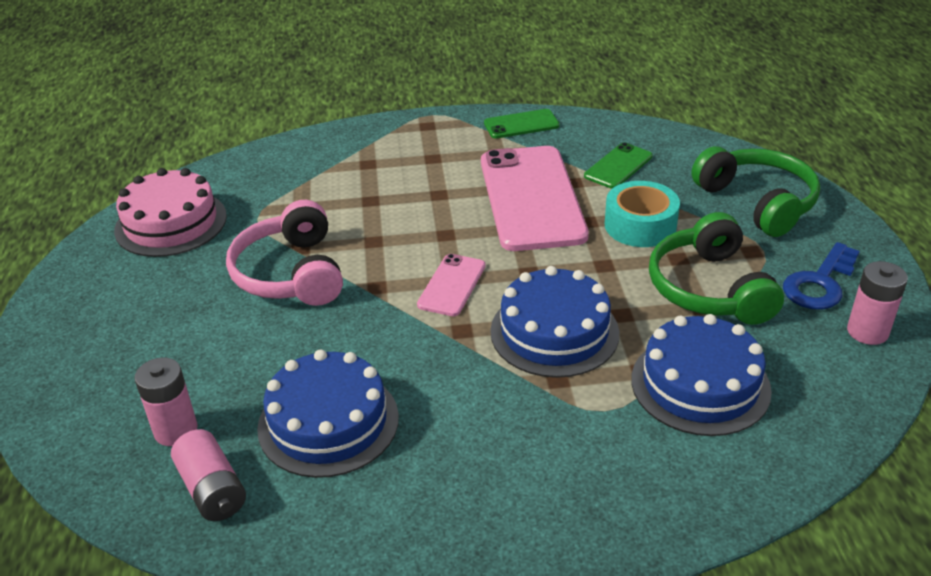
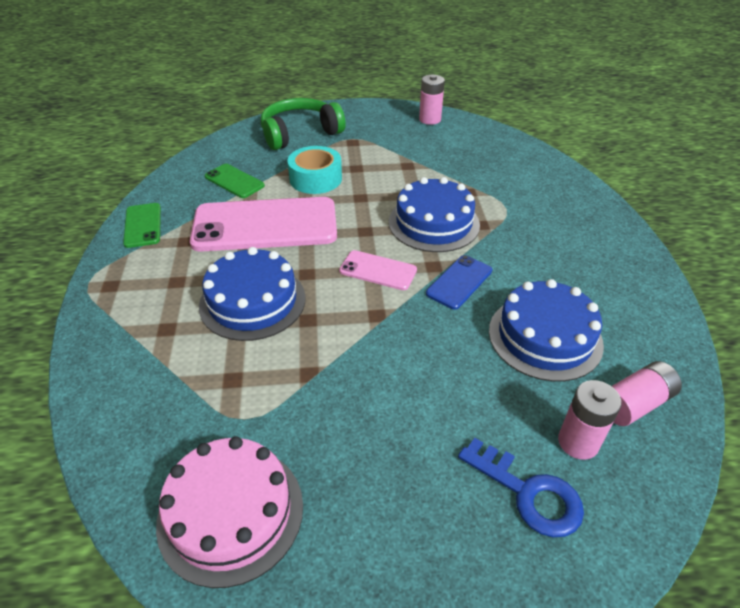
camera: 90 degrees left, 5 degrees up
(290, 273) = (351, 378): pink headphones -> none
(431, 352) = (459, 282): none -> blue phone
(700, 384) = (478, 173): blue cake -> blue cake (252, 301)
(709, 289) = (390, 161): green headphones -> none
(820, 283) = (387, 126): blue key -> blue key (528, 493)

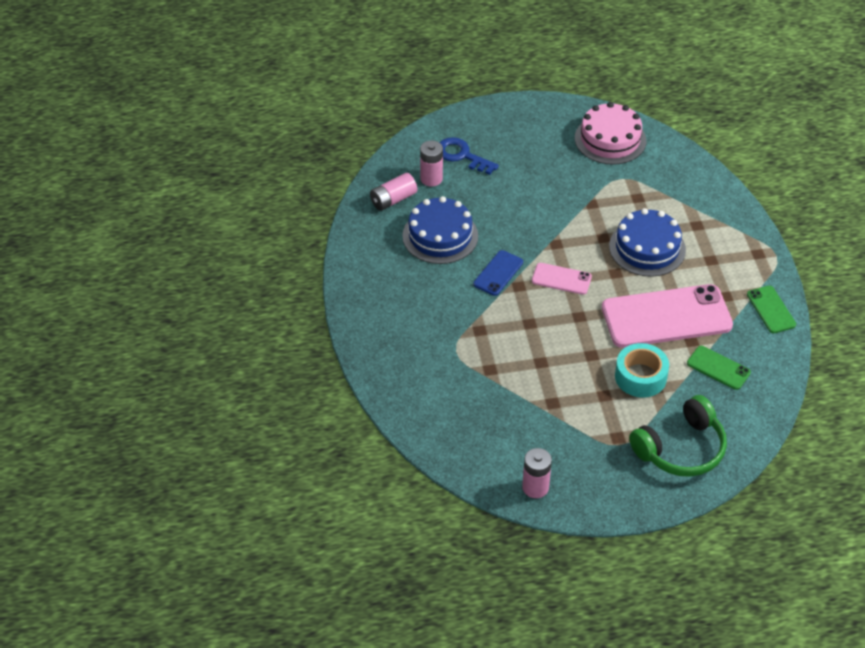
camera: 175 degrees right, 5 degrees up
(434, 223) = (521, 329): blue cake -> none

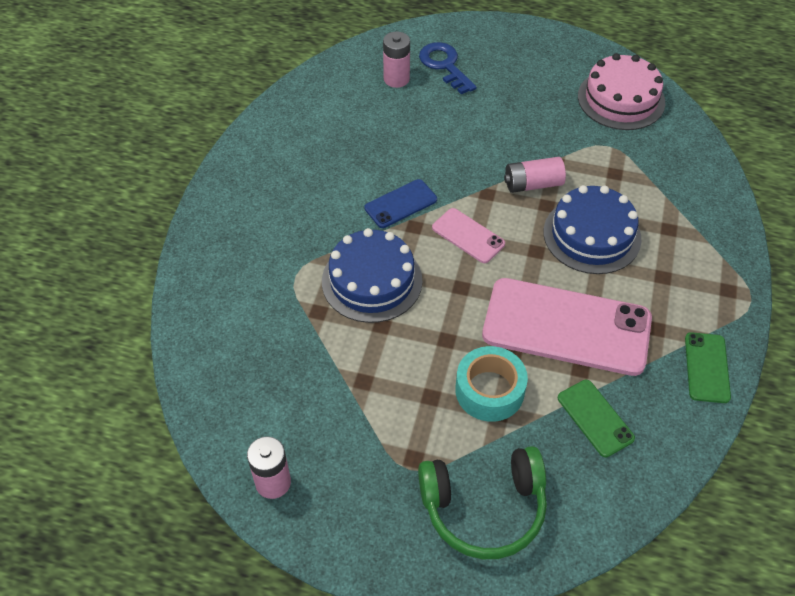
camera: 25 degrees right, 5 degrees up
(393, 199) = (342, 87): pink battery -> pink battery (533, 184)
(440, 236) = (365, 141): blue cake -> blue cake (372, 281)

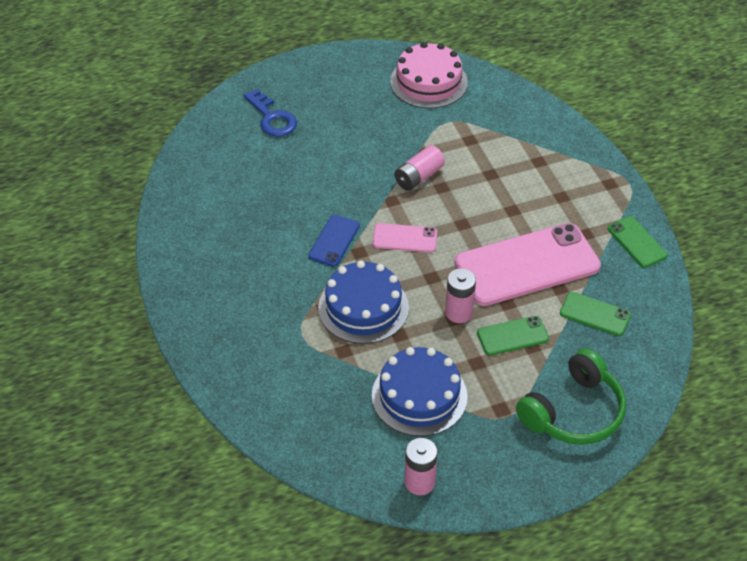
camera: 35 degrees left, 5 degrees down
(396, 79) = (243, 147): pink battery -> pink battery (459, 312)
(444, 65) = (272, 118): blue key -> blue key turned 150 degrees counterclockwise
(489, 391) = (512, 336): turquoise tape -> green phone
(592, 235) = (491, 192): blue cake -> blue cake (419, 396)

